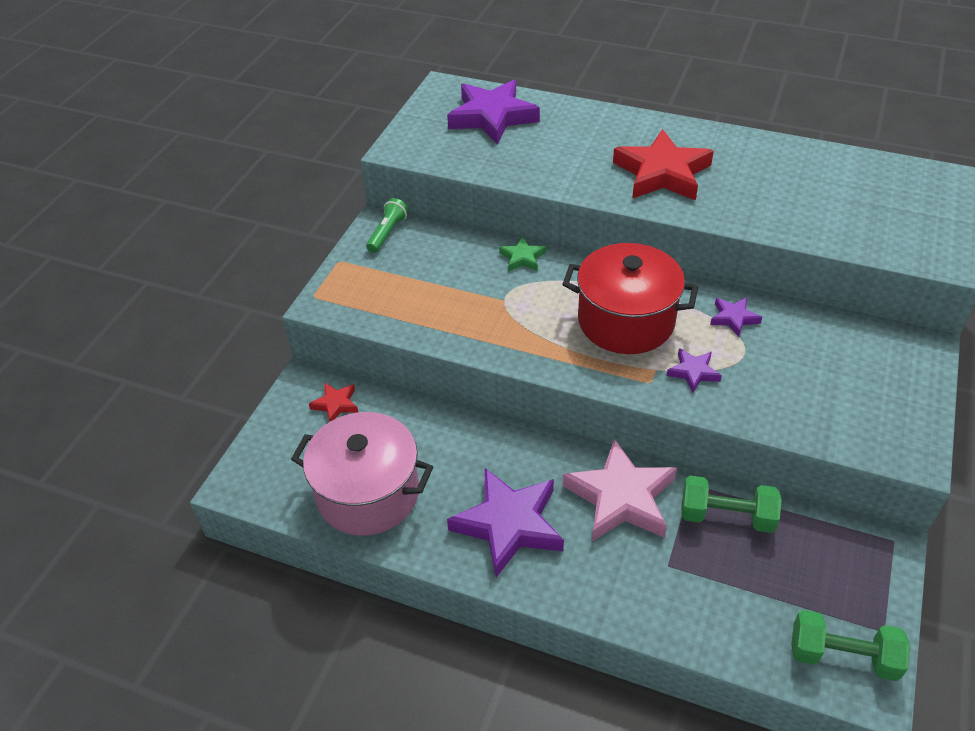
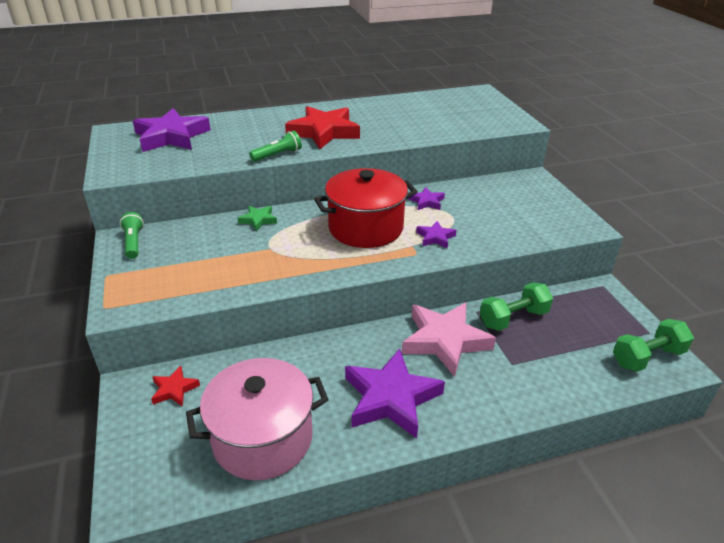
camera: 40 degrees left, 10 degrees down
(578, 188) = (277, 155): none -> green flashlight

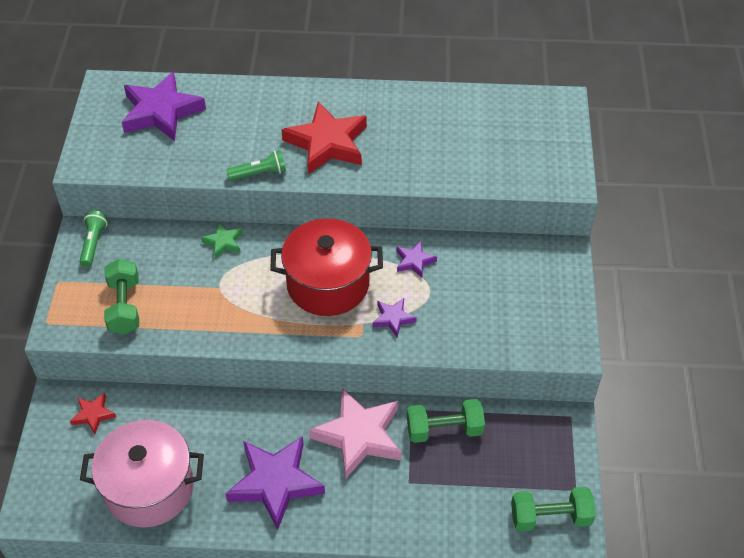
camera: 20 degrees right, 15 degrees up
(183, 279) = (124, 306): none -> green dumbbell

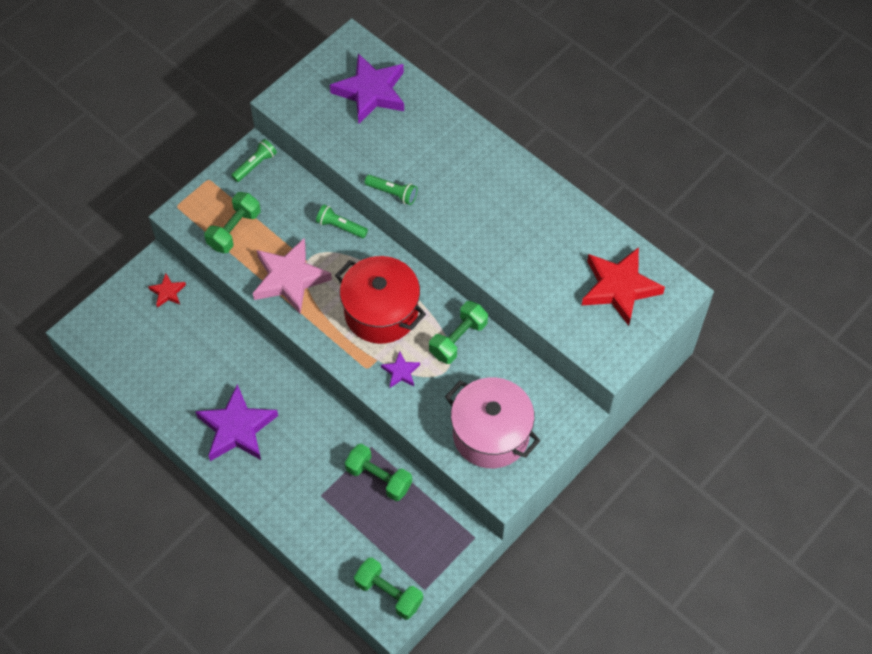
camera: 40 degrees right, 10 degrees up
(149, 488) = (159, 370): pink pot -> pink pot (491, 434)
(223, 242) = (340, 227): green star -> green flashlight
(327, 143) = (463, 201): red star -> red star (619, 288)
(359, 436) = (319, 438): pink star -> pink star (289, 279)
(414, 261) = (458, 339): purple star -> green dumbbell

